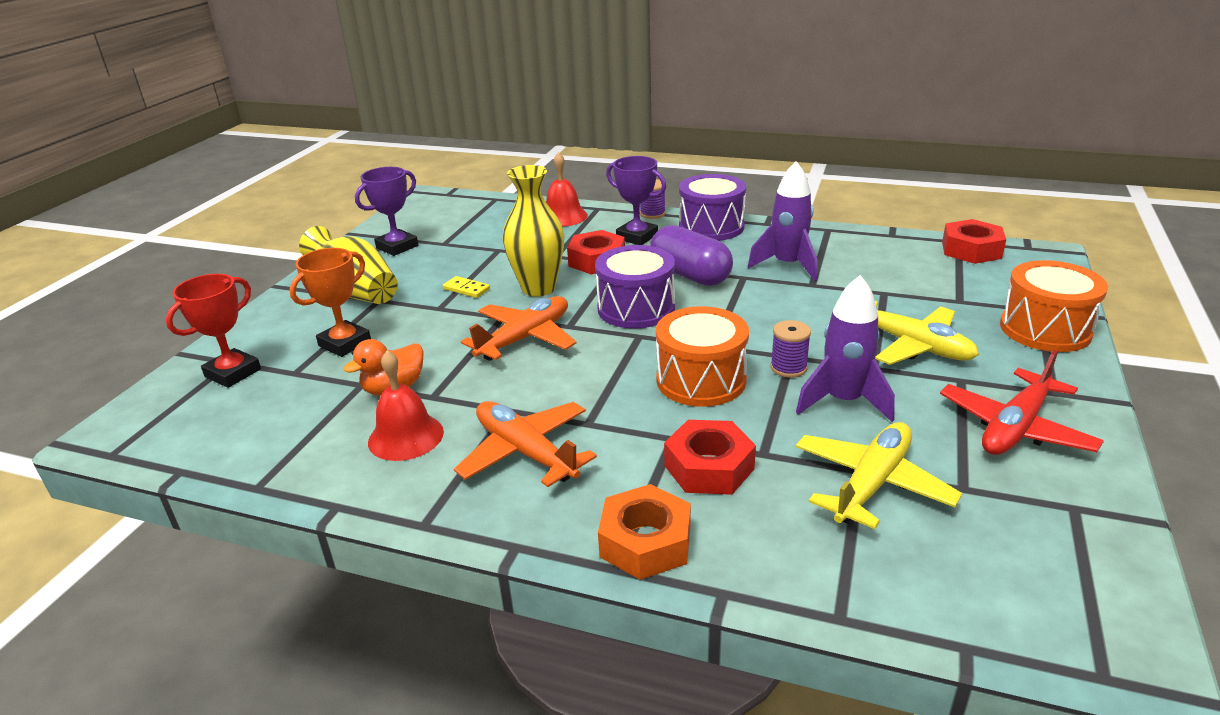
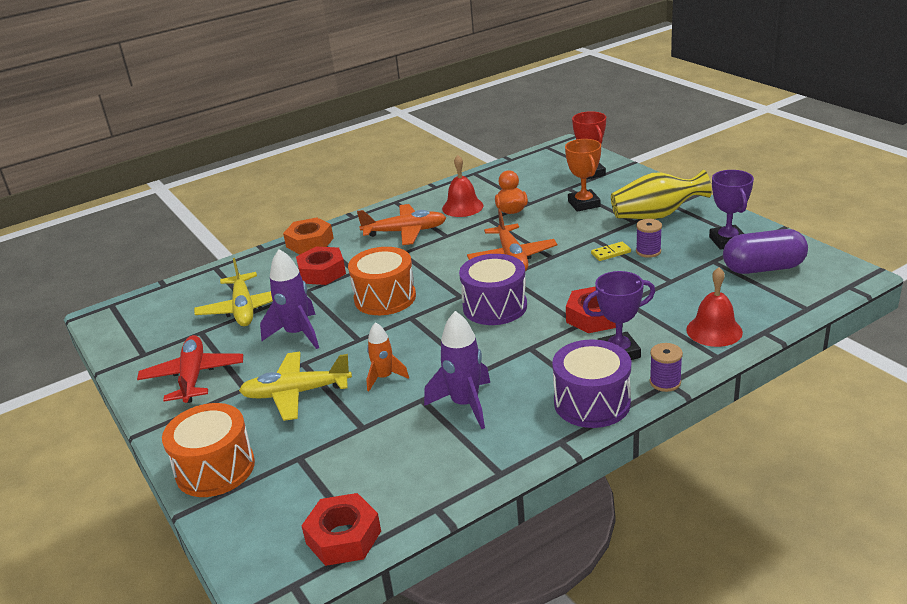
camera: 130 degrees right, 0 degrees up
(538, 288) = (576, 279): yellow vase -> none
(690, 275) = (513, 349): purple capsule -> purple capsule (763, 268)
(788, 368) = (350, 332): purple spool -> purple spool (648, 251)
(817, 312) = (384, 377): none -> orange rocket

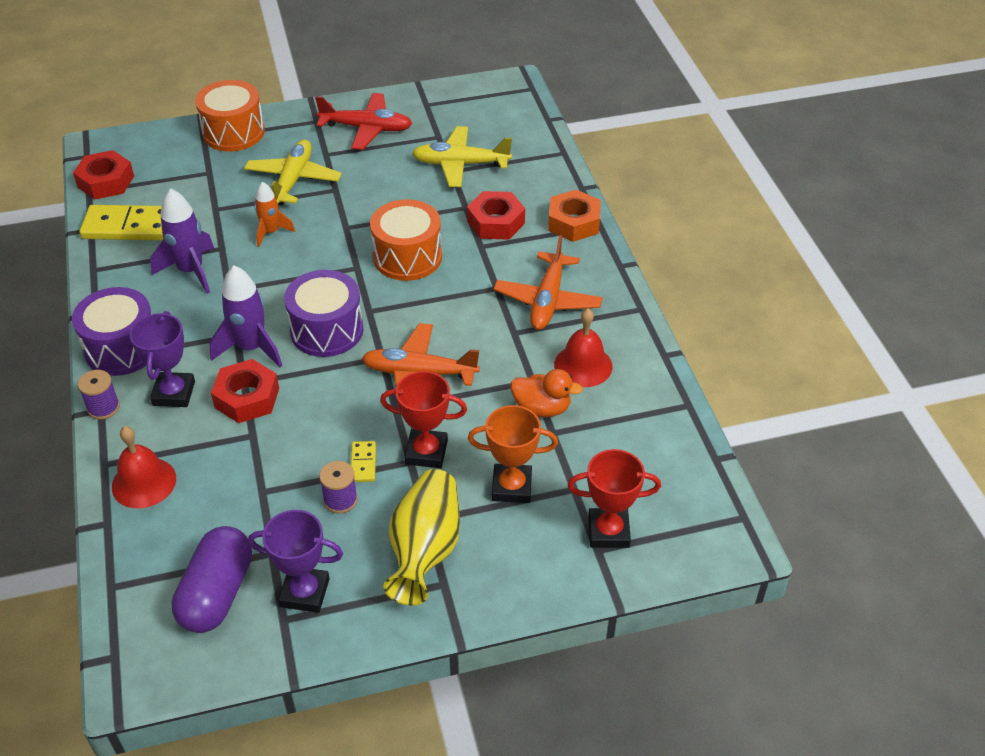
camera: 105 degrees right, 15 degrees up
(297, 334) = (386, 192): purple rocket -> purple rocket (251, 348)
(418, 478) = (129, 227): none -> yellow domino
(581, 235) = (426, 452): none -> red trophy

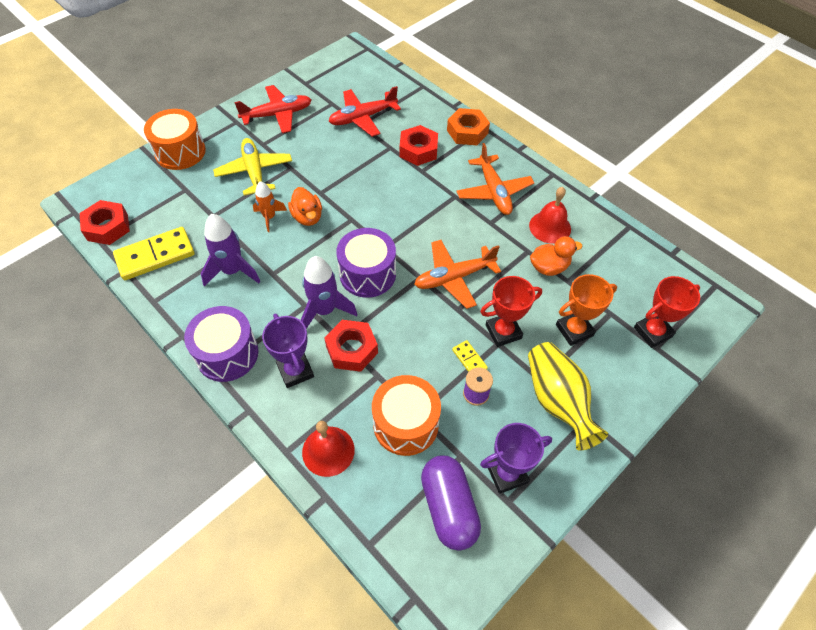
camera: 30 degrees left, 10 degrees up
(103, 407) = (250, 407): purple spool -> none
(311, 247) = (307, 217): none -> orange duck
(407, 257) = (380, 198): orange drum -> orange drum (406, 424)
(460, 164) = (363, 118): yellow plane -> red plane

